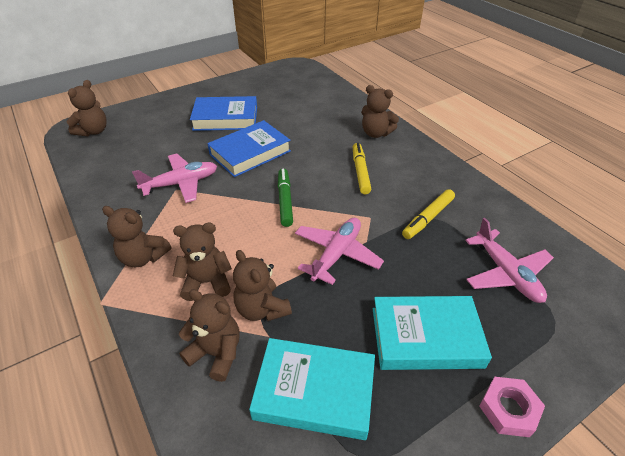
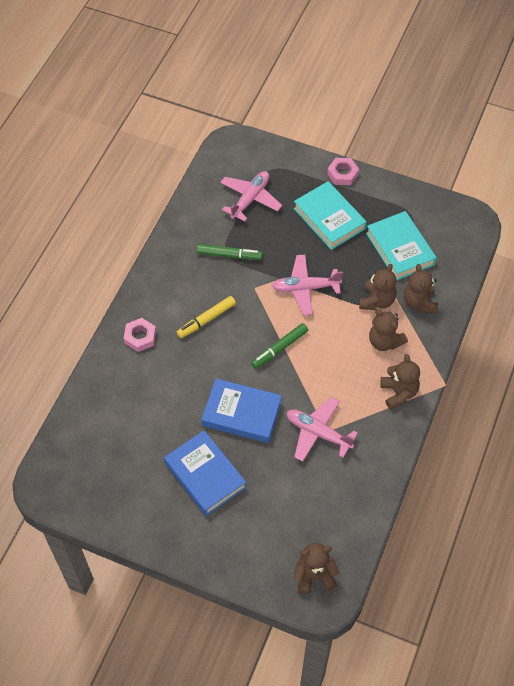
camera: 125 degrees left, 15 degrees up
(376, 133) = (140, 337): brown teddy bear -> pink nut
(428, 218) = (229, 255): yellow marker -> green marker

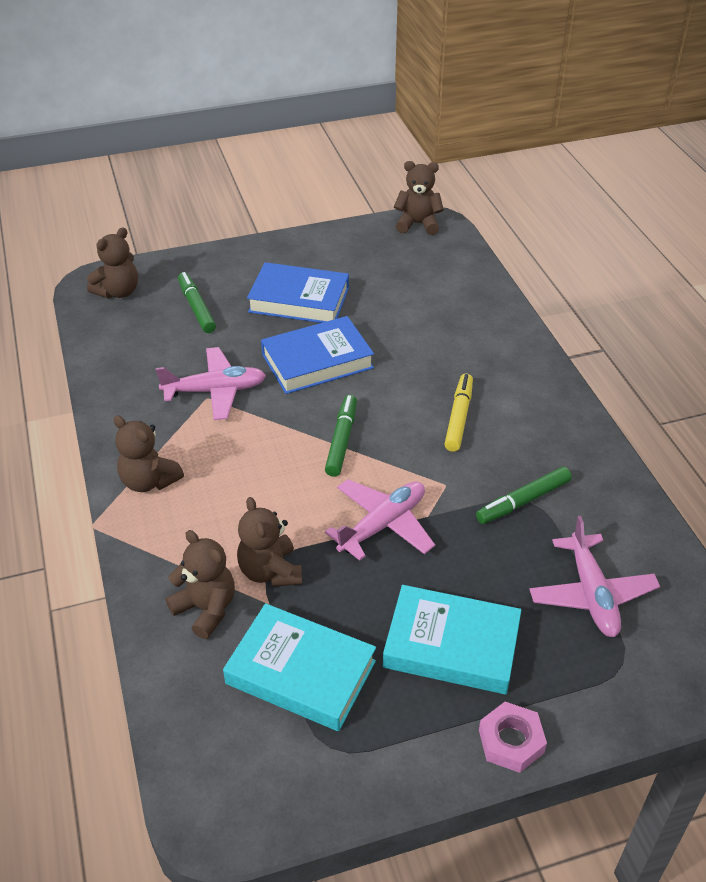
camera: 140 degrees right, 15 degrees down
(140, 337) = (506, 361): pink nut -> none
(274, 517) = (196, 308): none -> green marker
(384, 341) = (215, 527): brown teddy bear -> brown teddy bear (418, 224)

